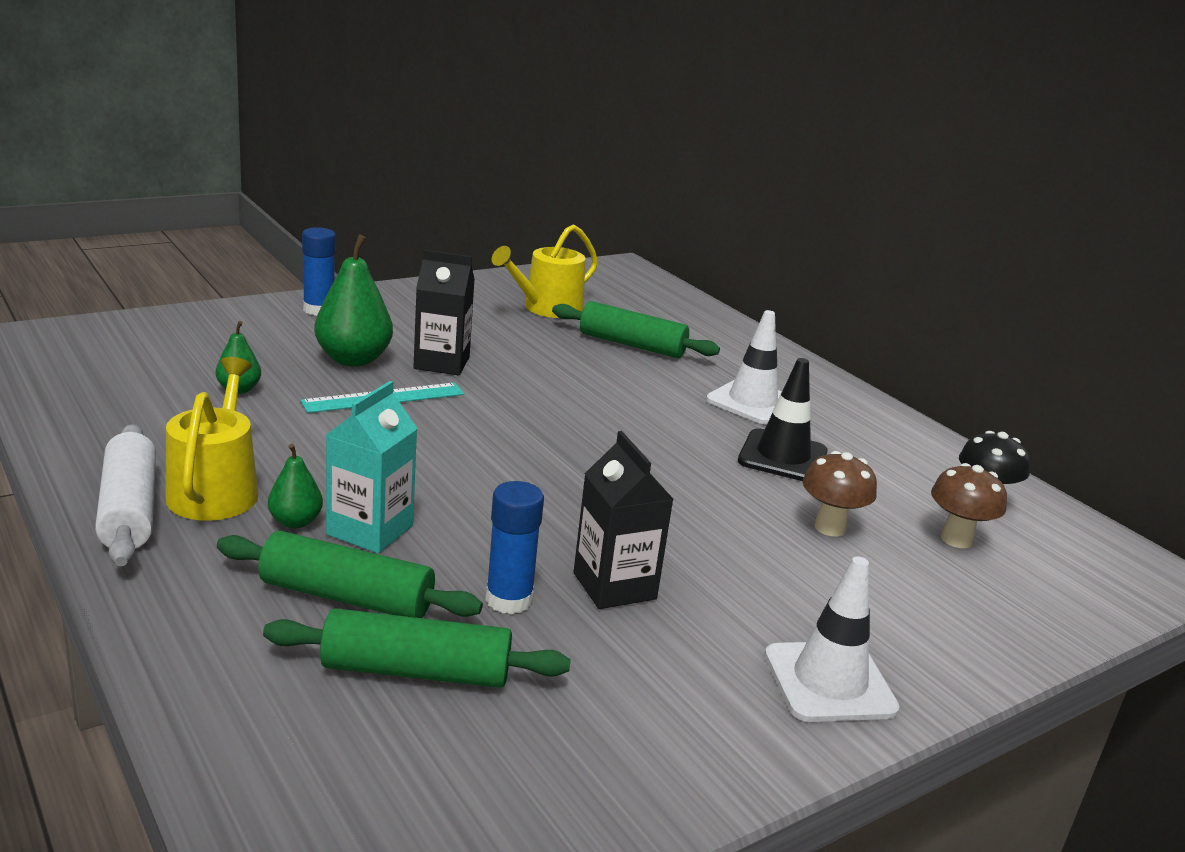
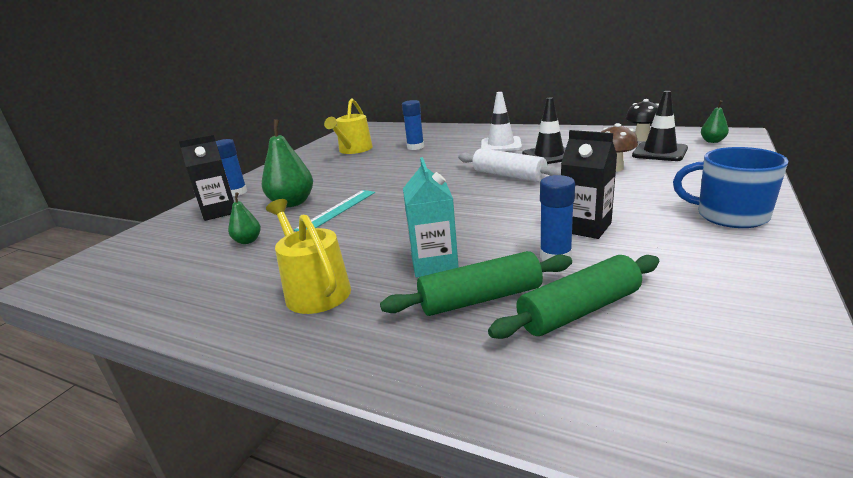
camera: 25 degrees left, 0 degrees up
(129, 510) = (276, 327): white rolling pin -> white rolling pin (509, 175)
(295, 522) = (388, 281): green pear -> green pear (712, 141)
(441, 363) = (341, 186): black carton -> black carton (219, 212)
(632, 345) = (415, 147): green rolling pin -> blue glue stick
(829, 682) = (730, 215): white traffic cone -> blue mug
(956, 539) = (659, 152): brown mushroom -> black traffic cone

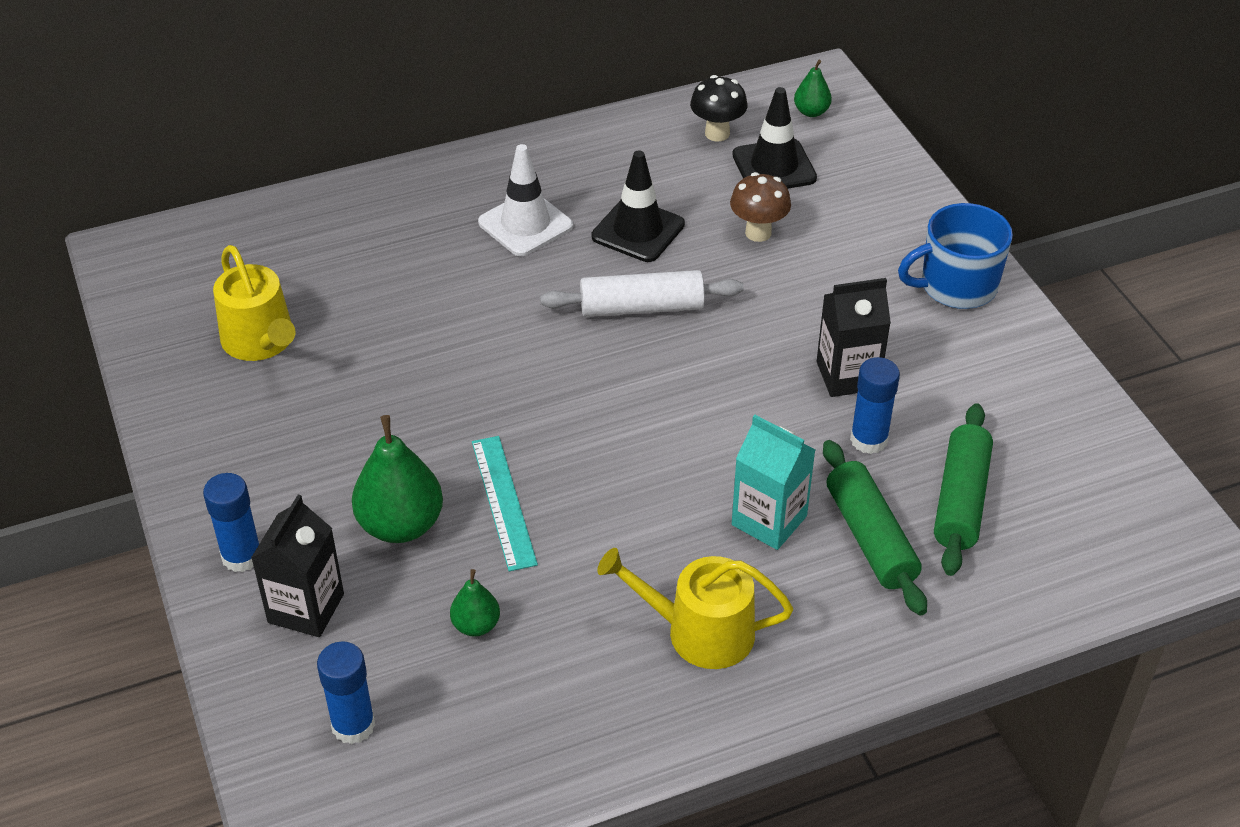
camera: 50 degrees left, 20 degrees up
(415, 147) = (378, 286): blue glue stick -> blue glue stick (353, 725)
(480, 299) = (870, 538): green rolling pin -> green rolling pin turned 45 degrees counterclockwise

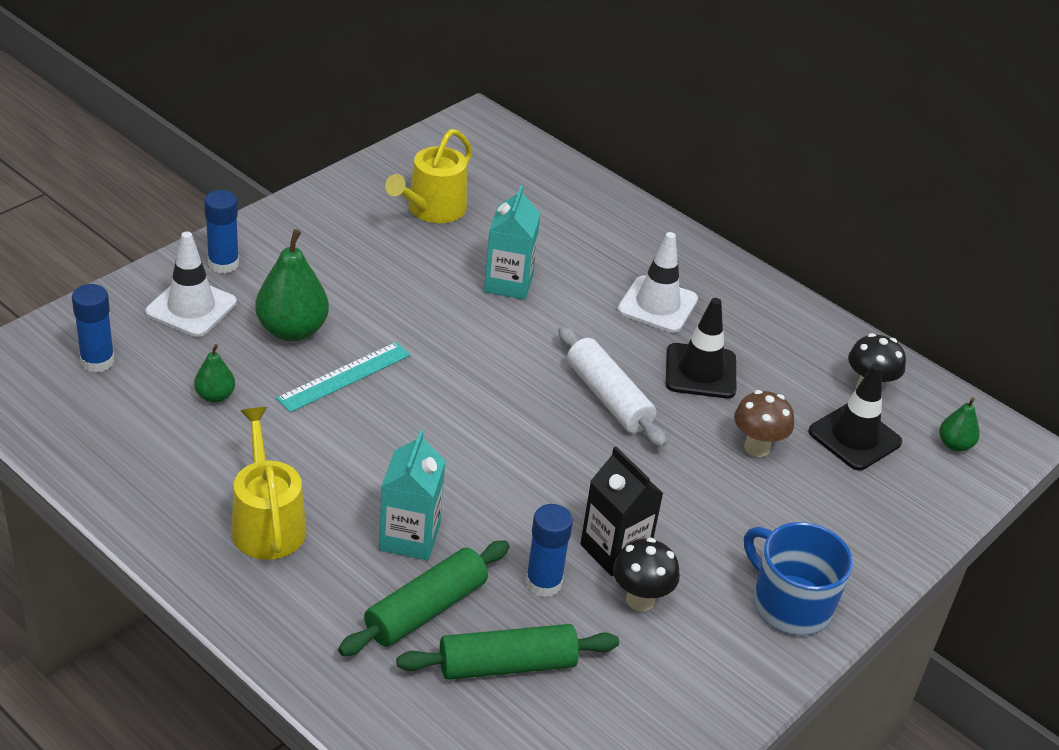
camera: 60 degrees right, 5 degrees down
(306, 608) = (191, 307): black carton -> white traffic cone
(426, 321) = (508, 283): none -> turquoise carton
(915, 380) = (640, 600): none -> black mushroom

